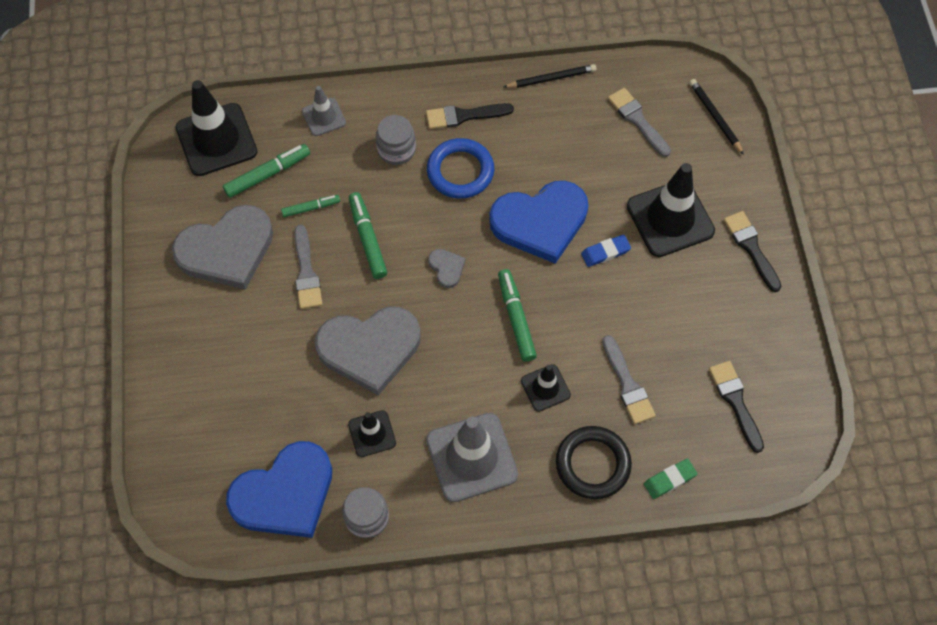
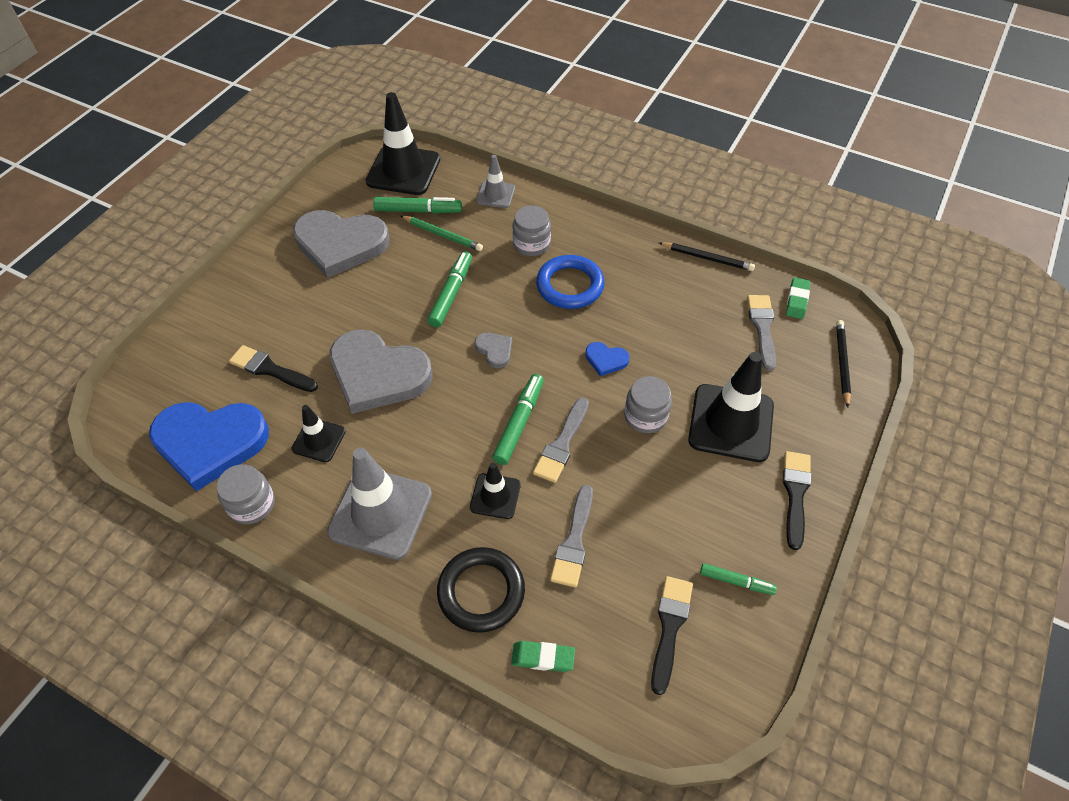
camera: 35 degrees right, 10 degrees down
(306, 272) = (382, 291): grey brush -> grey brush (562, 444)
(311, 186) = (442, 235): none -> green pencil
(311, 208) = (428, 249): green marker -> green marker (736, 581)
(446, 268) = (494, 350): grey heart -> grey heart turned 45 degrees counterclockwise
(464, 116) = (608, 248): black brush -> black brush (270, 369)
(540, 222) = (606, 360): blue heart -> blue heart, size x0.42
(605, 252) = (645, 416): blue eraser -> grey jar
(646, 78) = (797, 300): none -> green eraser

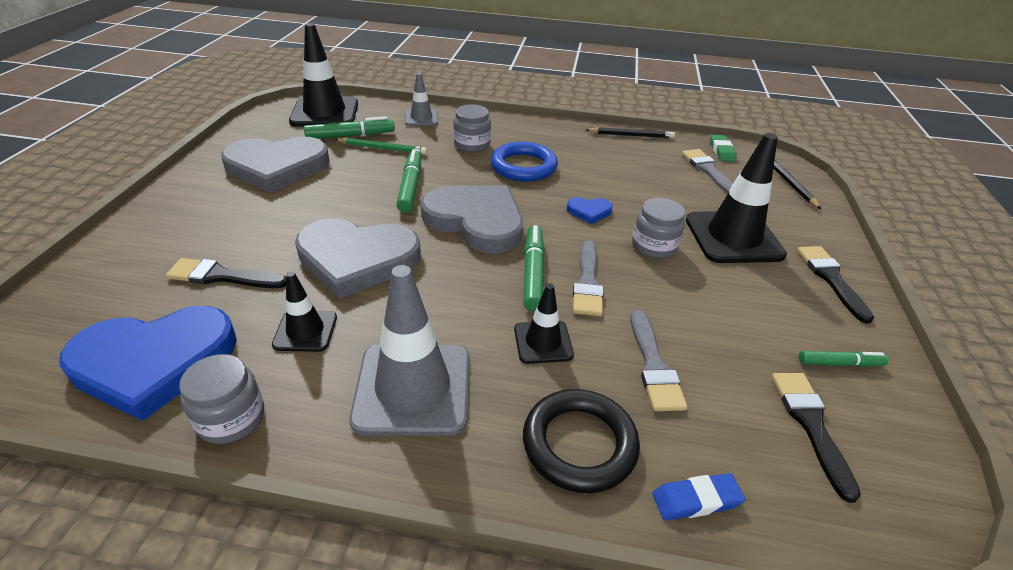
camera: 20 degrees left, 15 degrees down
(494, 350) = (476, 221): grey heart -> grey heart, size x2.37
(543, 657) = (696, 500): green eraser -> blue eraser

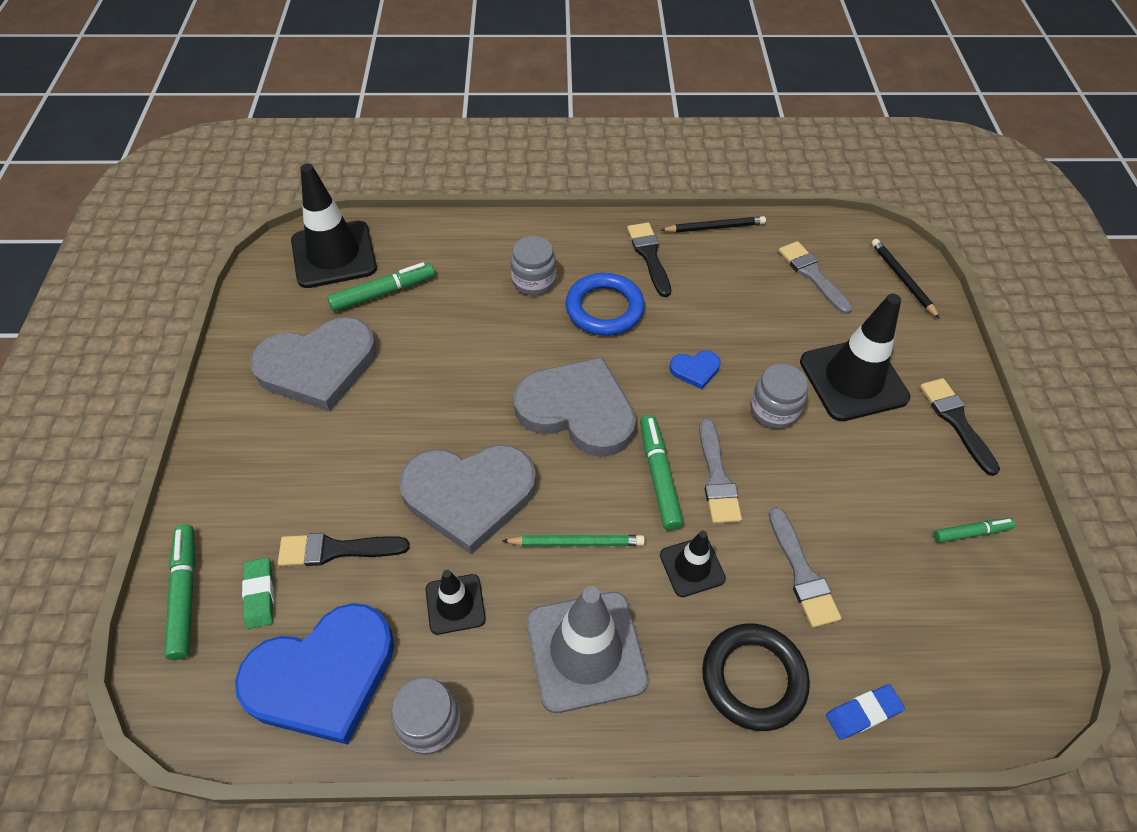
camera: 10 degrees left, 15 degrees up
(382, 148) = (430, 309): green pencil -> green pencil (576, 542)
(410, 187) = (486, 369): green marker -> green marker (185, 594)
(421, 118) = (457, 243): grey traffic cone -> none
(721, 151) = (822, 236): green eraser -> green eraser (259, 594)
(810, 425) = (950, 611): black brush -> black brush (649, 256)

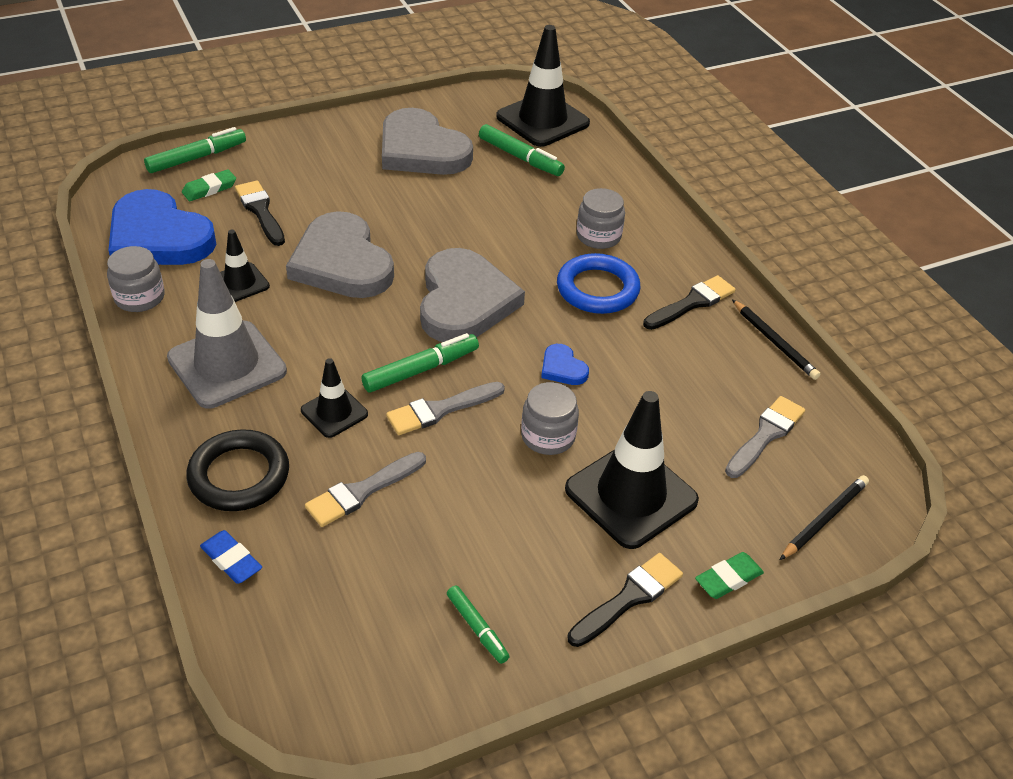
camera: 65 degrees right, 10 degrees down
(576, 542) = (326, 334): green pencil -> none
(947, 355) = (728, 578): none -> green eraser

